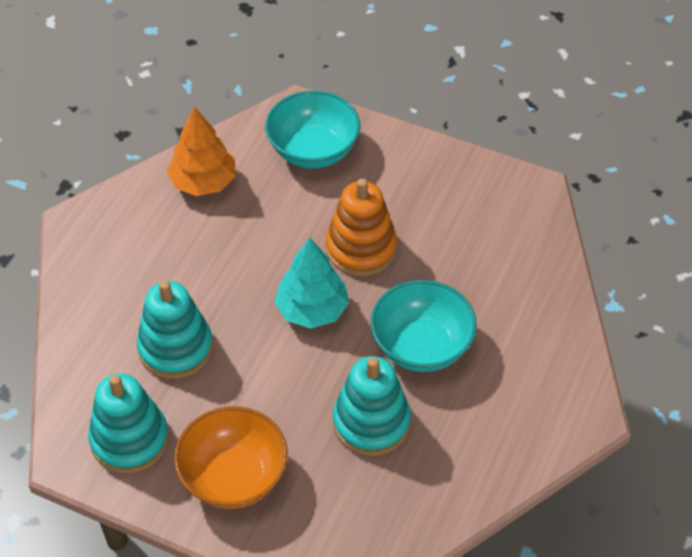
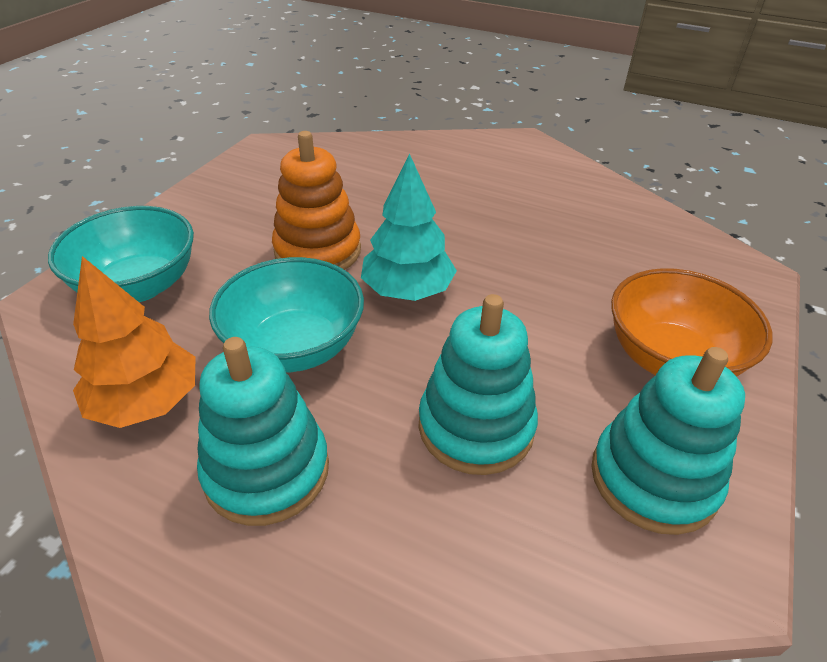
camera: 90 degrees left, 10 degrees down
(371, 422) = (560, 251): turquoise stacking toy -> turquoise stacking toy (267, 470)
(421, 346) = (458, 216): turquoise bowl -> turquoise bowl (294, 347)

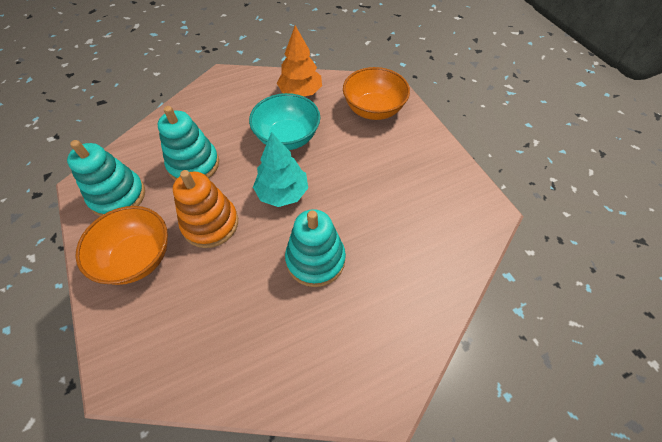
camera: 130 degrees right, 15 degrees up
(138, 286) = (373, 109): turquoise bowl -> orange bowl
(267, 470) = (241, 107): turquoise stacking toy -> turquoise stacking toy (315, 260)
(318, 251) = (345, 177): orange stacking toy -> orange stacking toy (210, 224)

